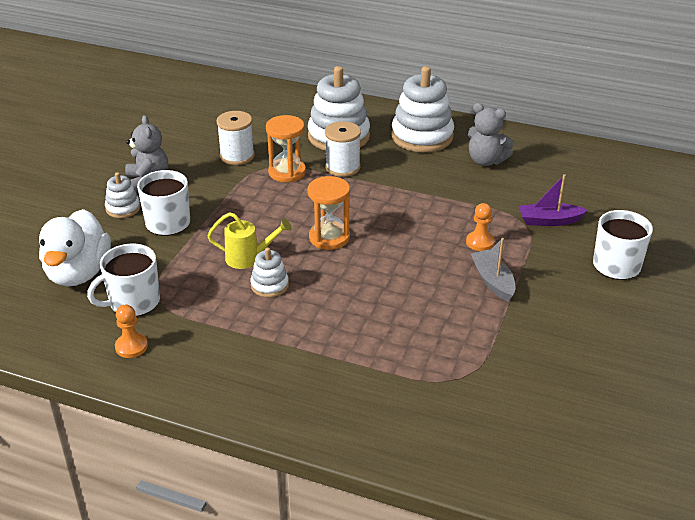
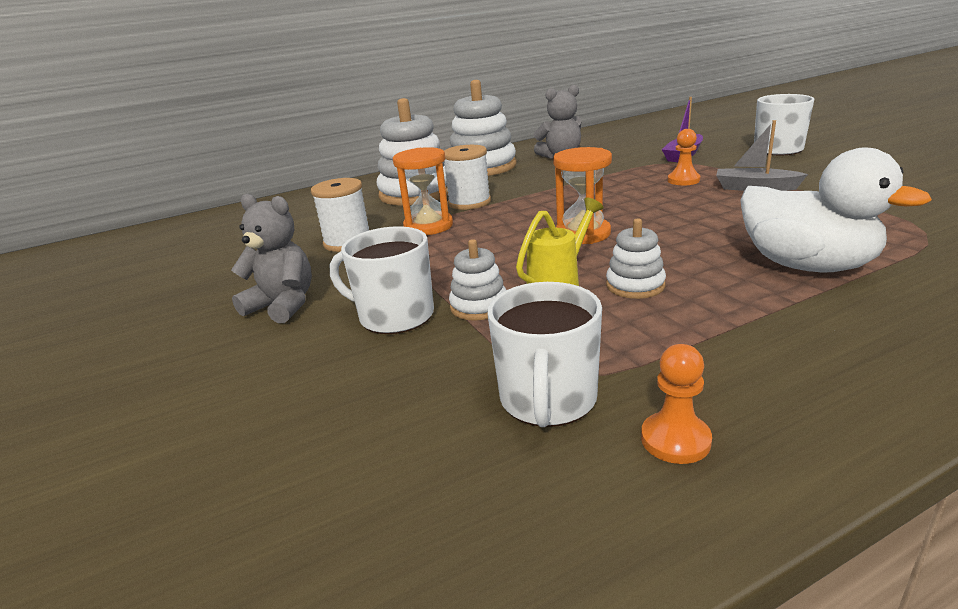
camera: 45 degrees left, 10 degrees down
(78, 273) = (392, 433): white duck -> white duck (807, 265)
(123, 208) = (303, 340): white stacking toy -> white stacking toy (479, 306)

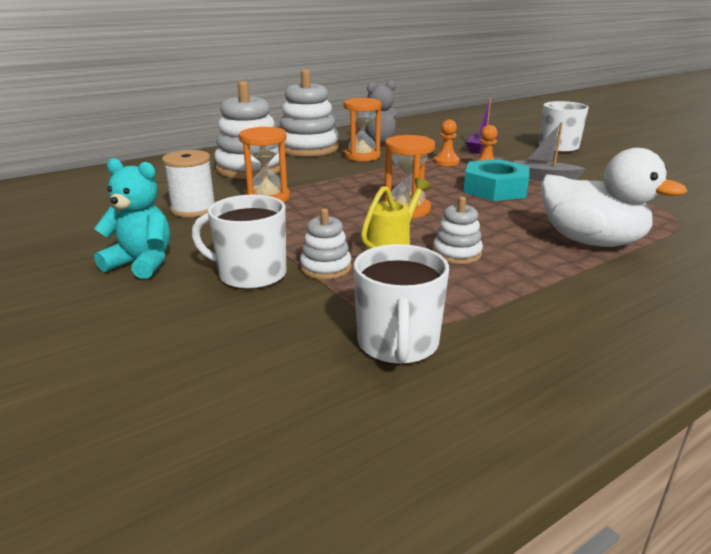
camera: 10 degrees left, 0 degrees up
(283, 305) = (142, 263): grey teddy bear -> turquoise teddy bear
(469, 202) = (301, 179): white spool -> none
(541, 173) = (362, 156): none -> orange hourglass
(675, 440) = (505, 374): orange pawn -> orange pawn (446, 162)
(692, 204) = (495, 189): none -> turquoise nut

